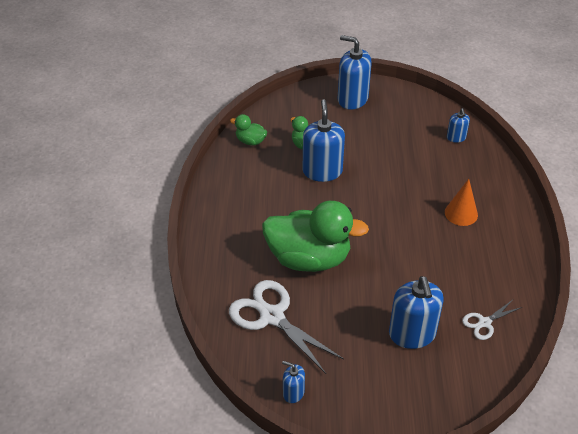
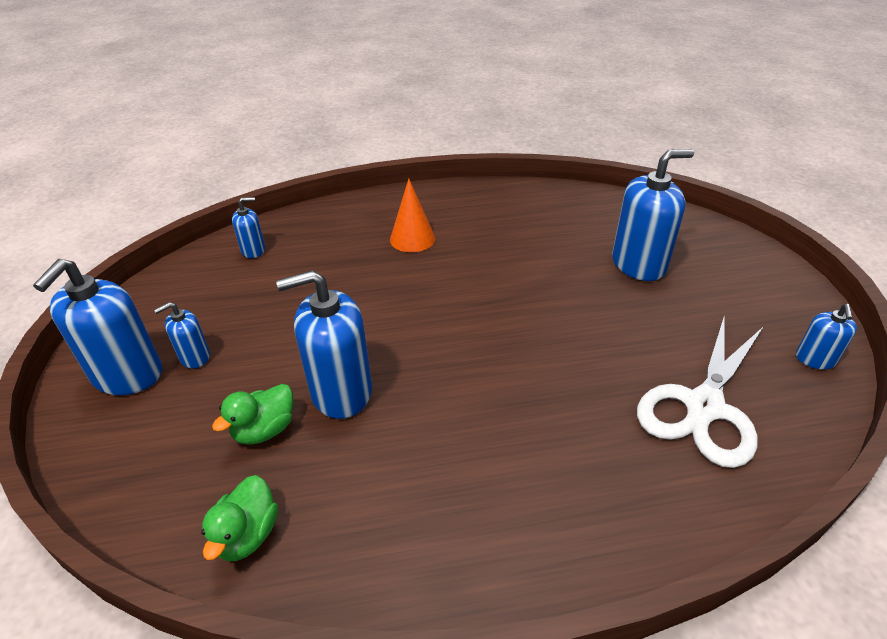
camera: 100 degrees left, 5 degrees down
(309, 258) = (559, 379): green duck -> none
(360, 120) = (194, 357): none -> blue soap dispenser
(484, 323) = (586, 215): white scissors -> none

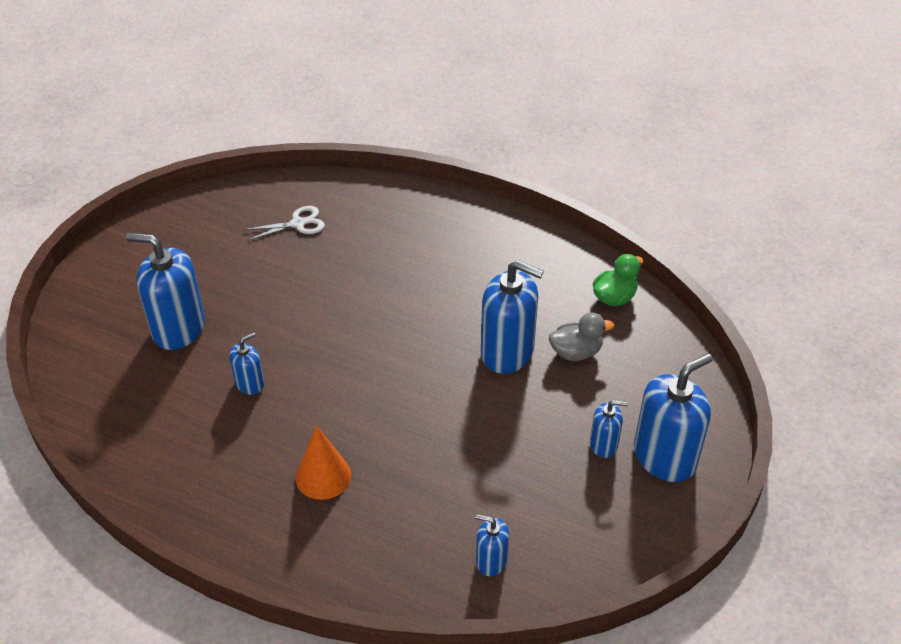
camera: 145 degrees left, 5 degrees up
(265, 430) = (576, 352): green duck -> grey duck
(703, 407) = (298, 224): white scissors -> white scissors, size x0.51
(815, 359) = (193, 209): blue soap dispenser -> blue soap dispenser (250, 383)

